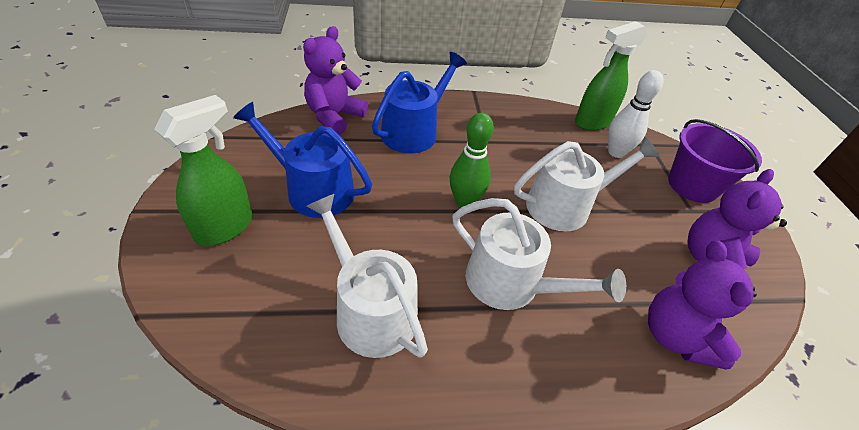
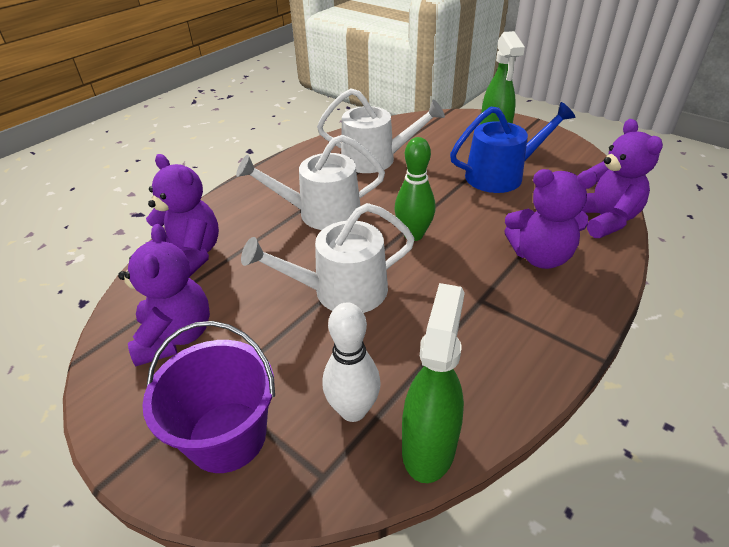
camera: 140 degrees right, 5 degrees down
(414, 131) = (540, 256): blue watering can -> purple teddy bear
(565, 206) = (341, 291): white watering can -> white watering can turned 45 degrees clockwise

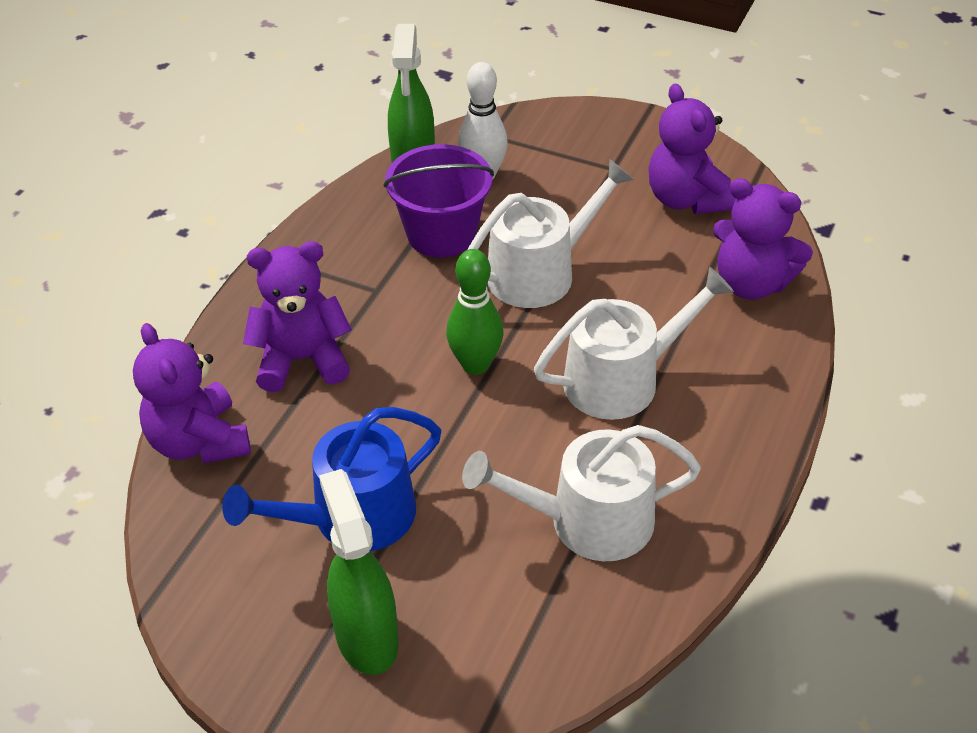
camera: 165 degrees right, 5 degrees up
(227, 436) = (579, 142): purple bucket -> purple bucket (441, 234)

